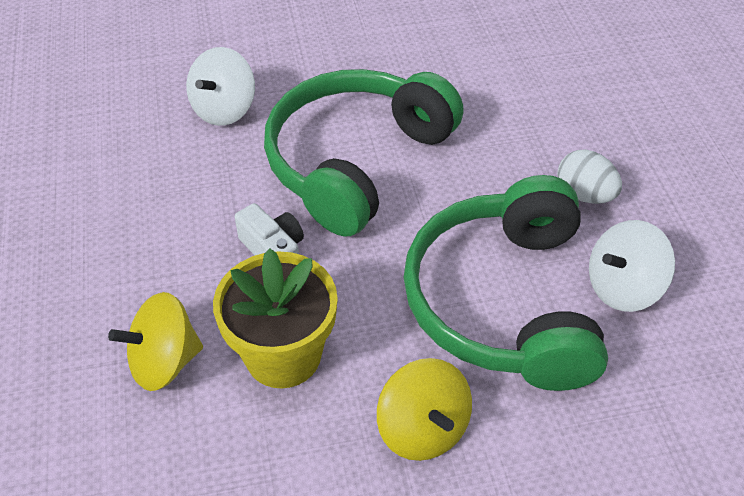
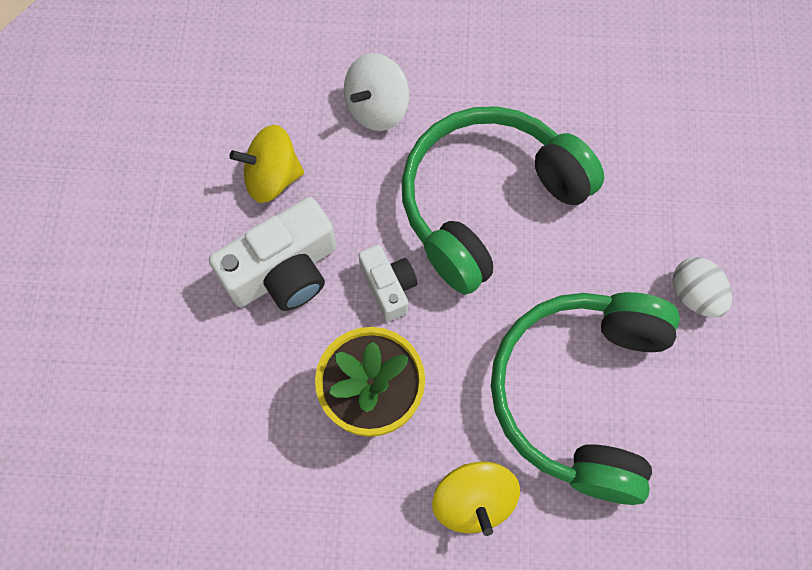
camera: 15 degrees right, 20 degrees up
(157, 261) = (284, 271): none -> white camera
(164, 361) = (272, 378): yellow spinning top -> yellow spinning top (272, 177)
(622, 287) = (694, 407): white spinning top -> none

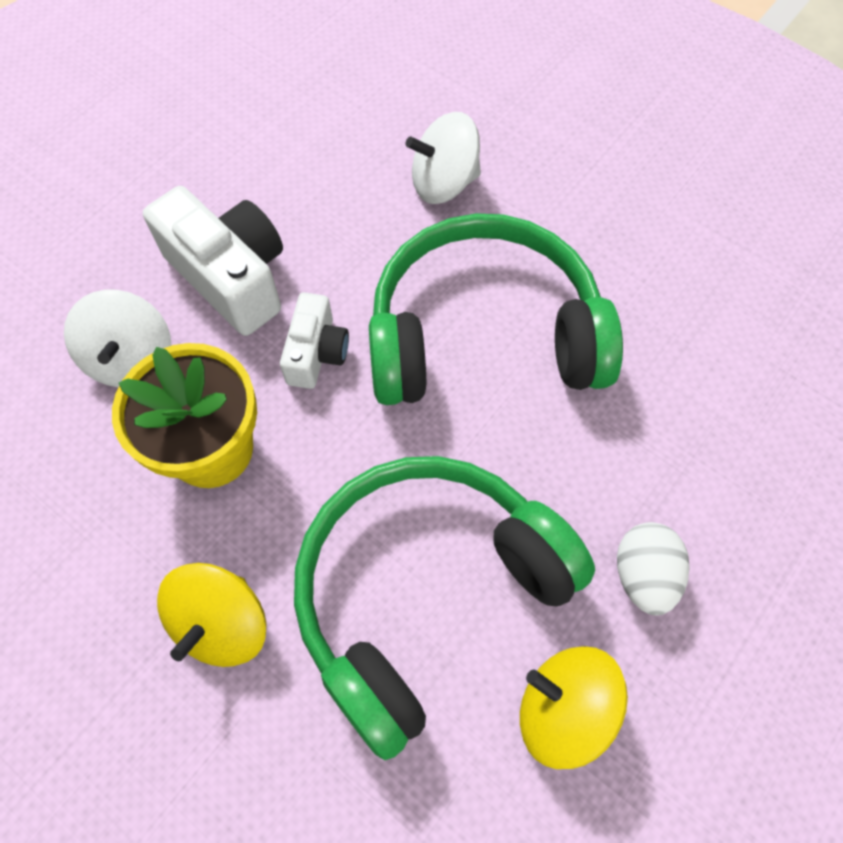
camera: 35 degrees right, 5 degrees down
(264, 375) = (132, 359): none -> white spinning top
(272, 177) = (292, 188): yellow spinning top -> yellow spinning top (563, 709)
(284, 271) = (231, 277): white camera -> white camera turned 135 degrees counterclockwise

